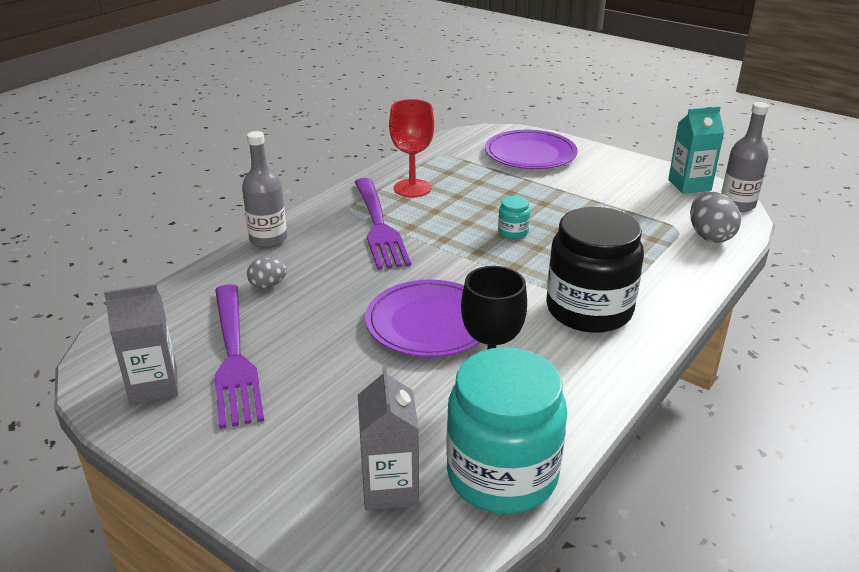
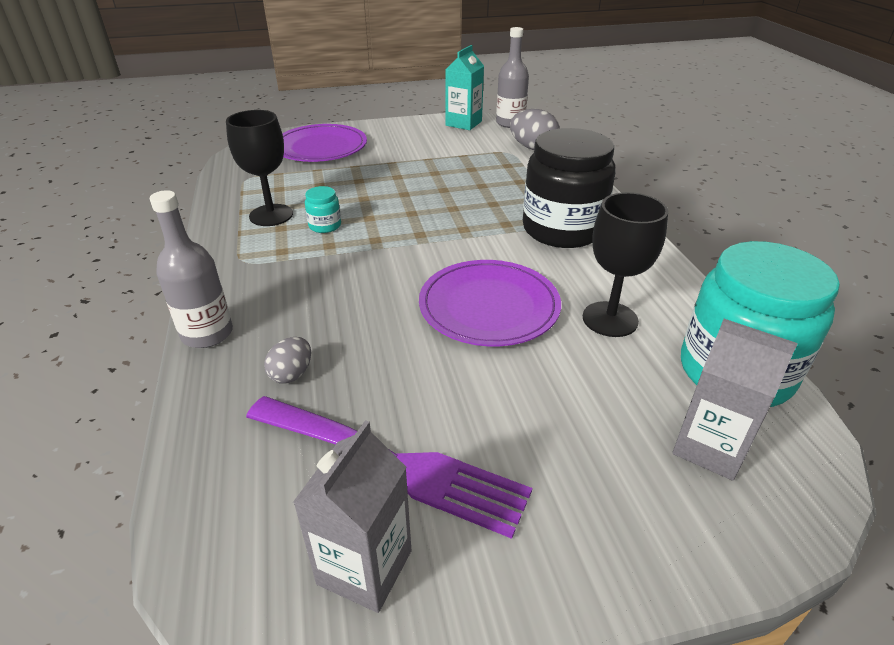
camera: 50 degrees left, 5 degrees up
(378, 225) = (298, 259): purple fork -> none
(412, 188) = (271, 215): red goblet -> black goblet
(513, 232) = (416, 207): turquoise jar -> turquoise jar (325, 226)

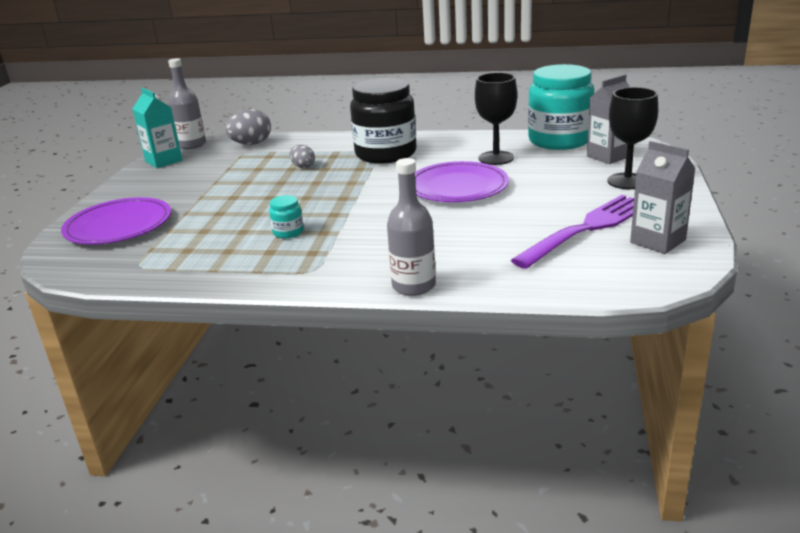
camera: 65 degrees left, 10 degrees down
(271, 215) = (240, 255): black goblet -> black goblet (627, 181)
(292, 374) = (487, 254): grey egg -> grey egg (303, 167)

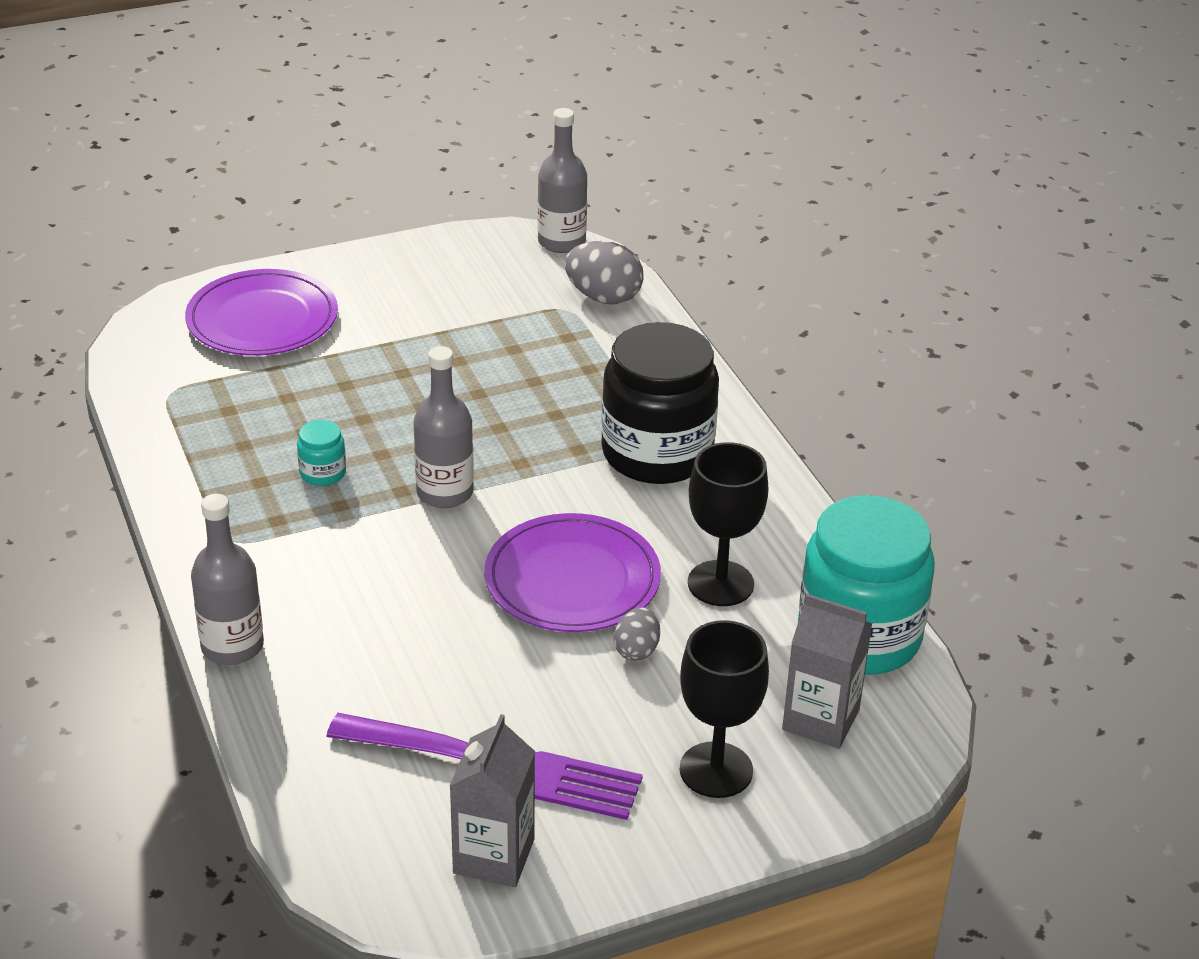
camera: 55 degrees right, 10 degrees up
(164, 161) = (484, 247): turquoise carton -> none
(303, 167) = (549, 389): grey egg -> grey egg (636, 650)
(350, 204) = (445, 493): none -> grey bottle

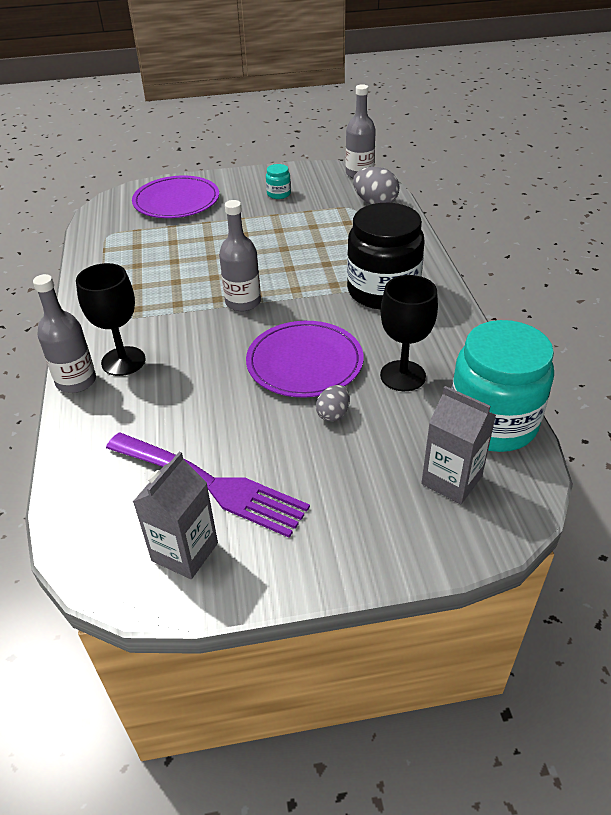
camera: 15 degrees right, 5 degrees up
(323, 473) = (175, 284): turquoise jar -> turquoise jar (278, 194)
(716, 770) = (365, 508): black goblet -> black goblet (123, 361)

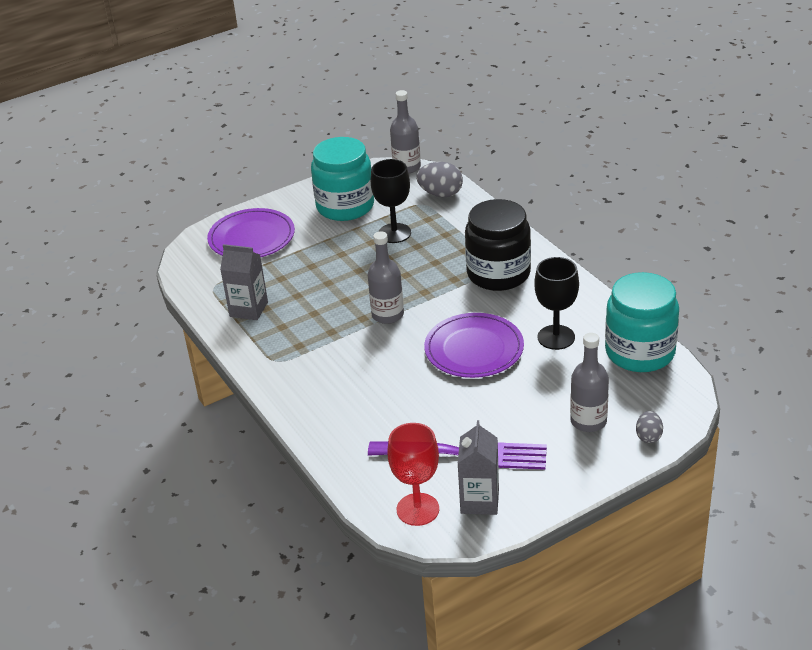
camera: 20 degrees left, 5 degrees down
(76, 381) = (298, 417): grey bottle -> grey bottle (588, 421)
(109, 536) = (418, 509): none -> red goblet
(123, 361) = (324, 390): black goblet -> black goblet (394, 233)
(278, 194) = (345, 206): turquoise jar -> turquoise jar, size x2.46
(333, 414) = (521, 380): grey egg -> grey egg (648, 436)
(451, 480) = (633, 399): grey carton -> grey carton (249, 309)

